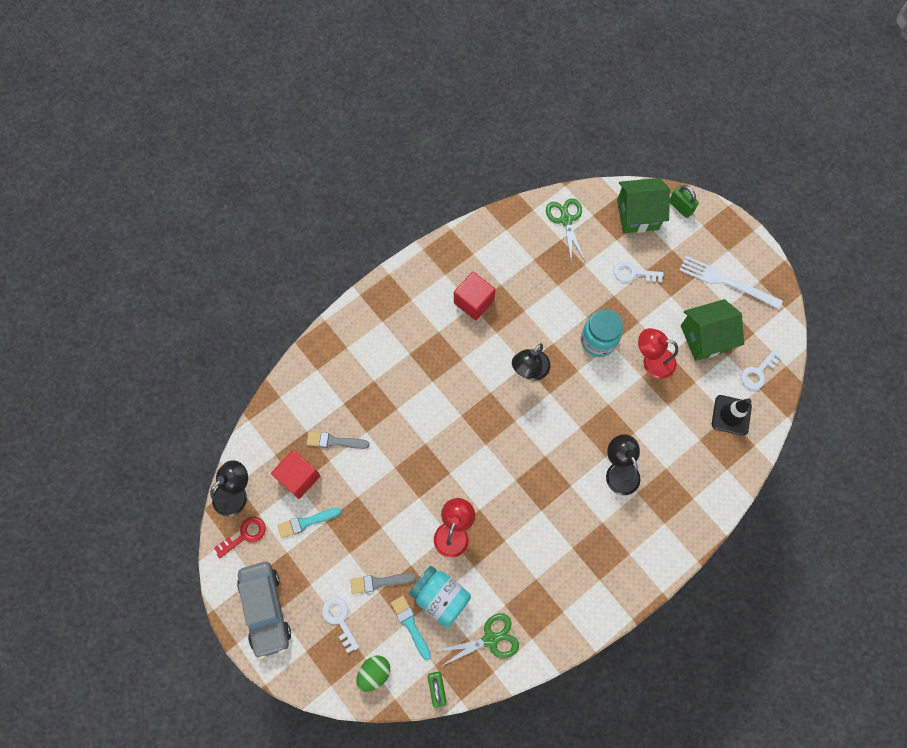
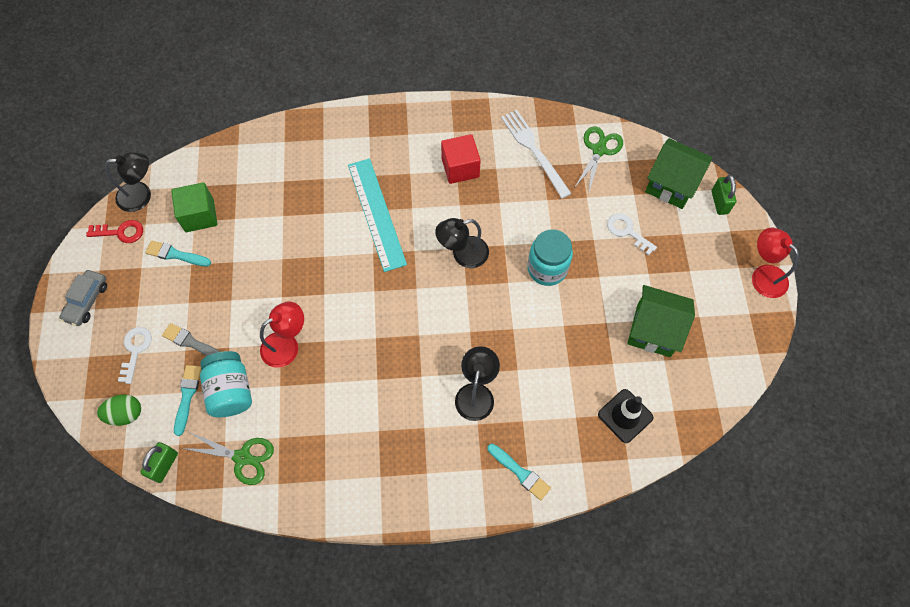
camera: 35 degrees right, 5 degrees down
(266, 609) = (87, 301): grey car -> grey car, size x0.63
(299, 477) = (199, 215): red cube -> green cube
(334, 441) = (251, 206): grey brush -> none
(439, 381) = (377, 213): none -> turquoise ruler
(652, 361) = (584, 318): red lamp -> red lamp (763, 275)
(692, 506) = (520, 472): none -> turquoise brush
(726, 282) = (714, 294): white fork -> white fork (534, 150)
(758, 372) = (683, 395): white key -> none

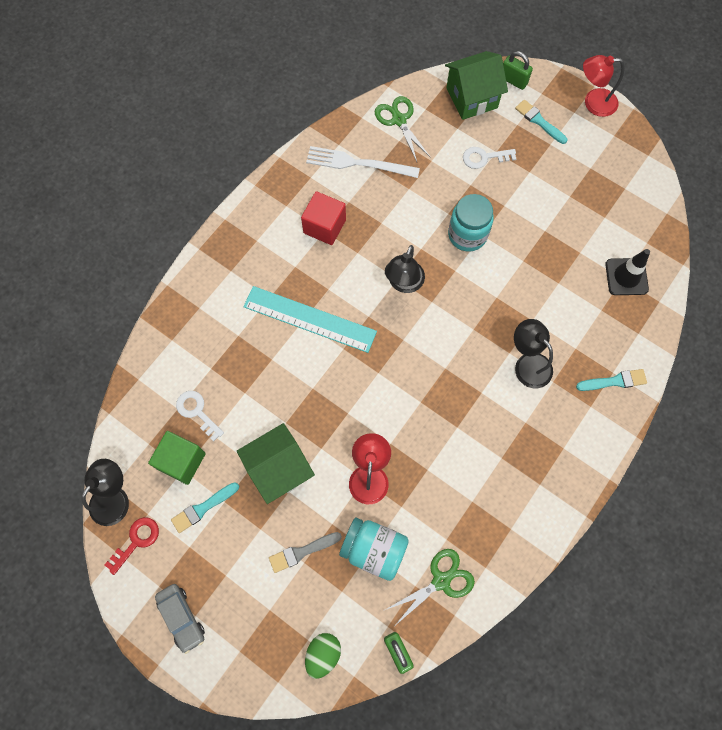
camera: 50 degrees left, 5 degrees up
(135, 350) = (268, 605): white key -> white key (197, 412)
(187, 396) = (349, 589): turquoise brush -> turquoise brush (539, 121)
(653, 330) = (576, 205): green house -> green house (279, 469)

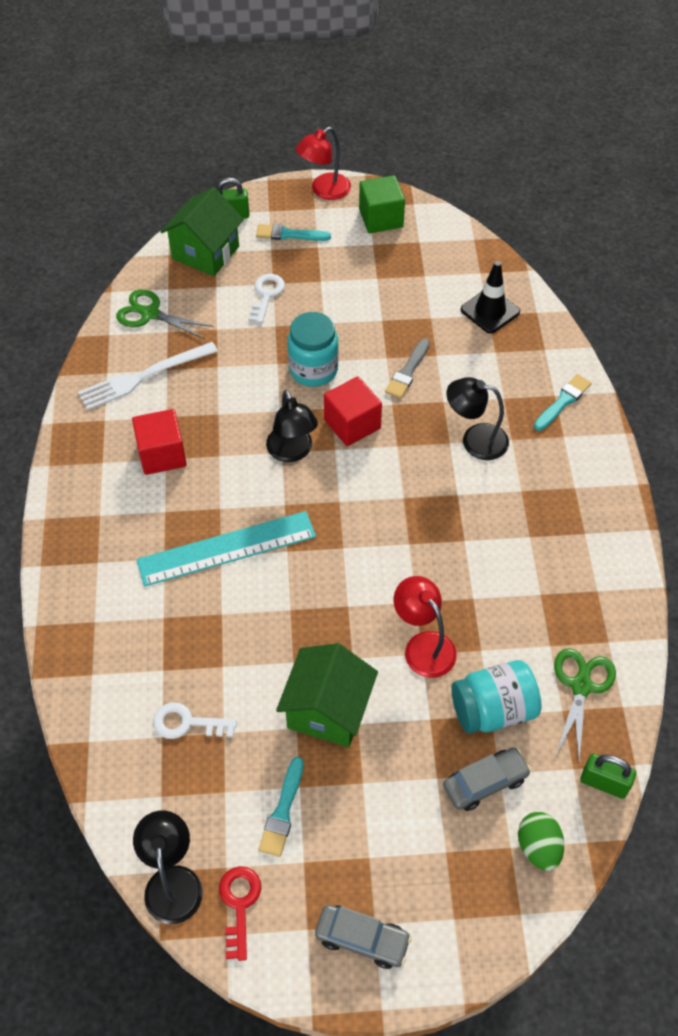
camera: 40 degrees left, 15 degrees down
(181, 461) = (215, 784): green cube -> green cube (381, 218)
(302, 552) = (425, 769): grey brush -> grey brush (407, 371)
(328, 589) = (485, 782): none -> grey car
(458, 292) = (352, 424): none -> red cube
(484, 157) = (266, 295): white key -> white key turned 150 degrees clockwise

